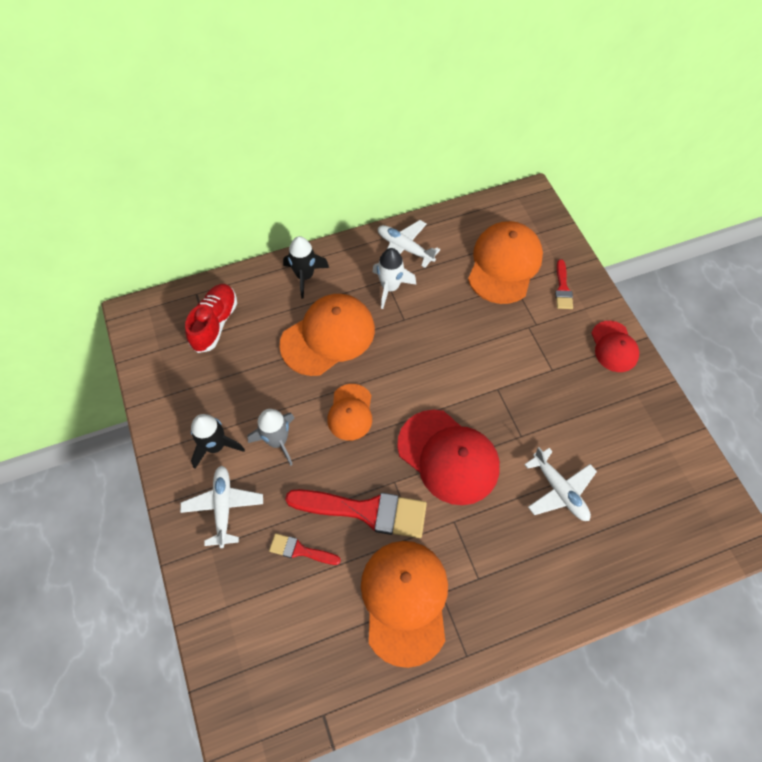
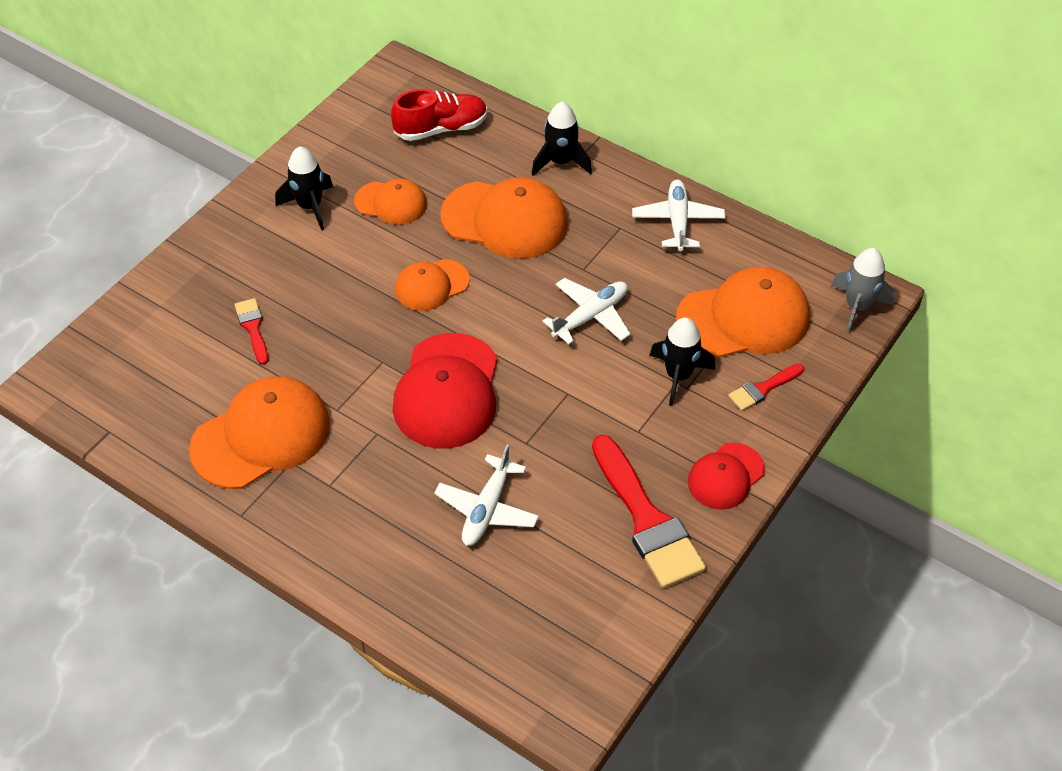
camera: 55 degrees right, 10 degrees down
(223, 507) = (253, 248): white plane -> white plane (591, 316)
(256, 393) = (391, 203): none -> orange cap
(277, 441) = (352, 248): grey rocket -> grey rocket (857, 307)
(366, 511) = (332, 356): red brush -> red brush (647, 520)
(390, 287) = (613, 236): white rocket -> none
(524, 323) = (678, 376): none -> black rocket

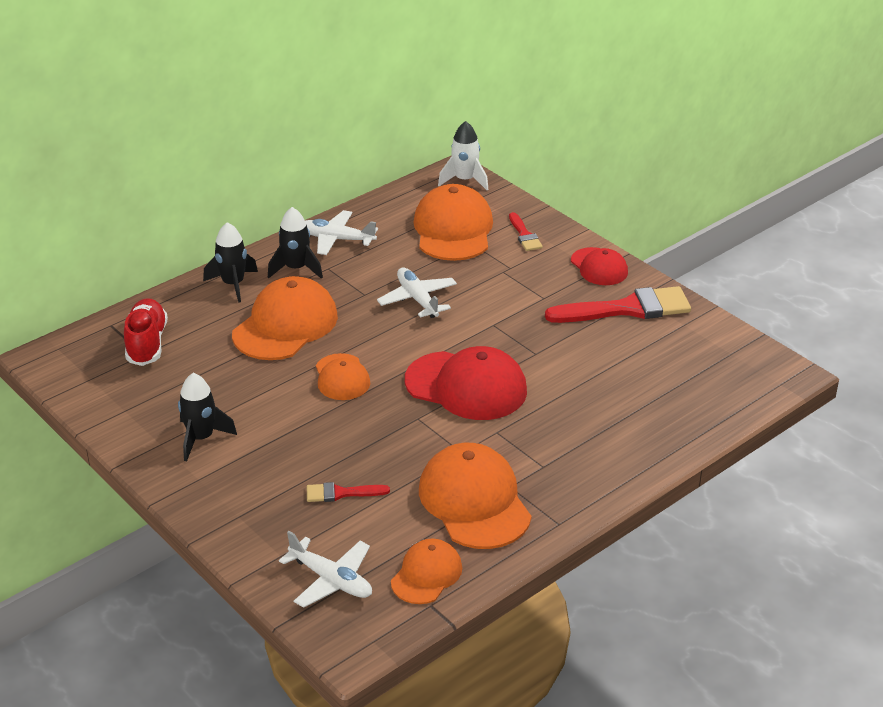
camera: 75 degrees left, 15 degrees down
(391, 203) = (226, 387): orange cap -> orange cap (426, 574)
(487, 509) = (594, 383): white plane -> white plane (331, 580)
(678, 376) = (497, 269): black rocket -> black rocket (296, 268)
(857, 307) = (465, 180): grey rocket -> white rocket

